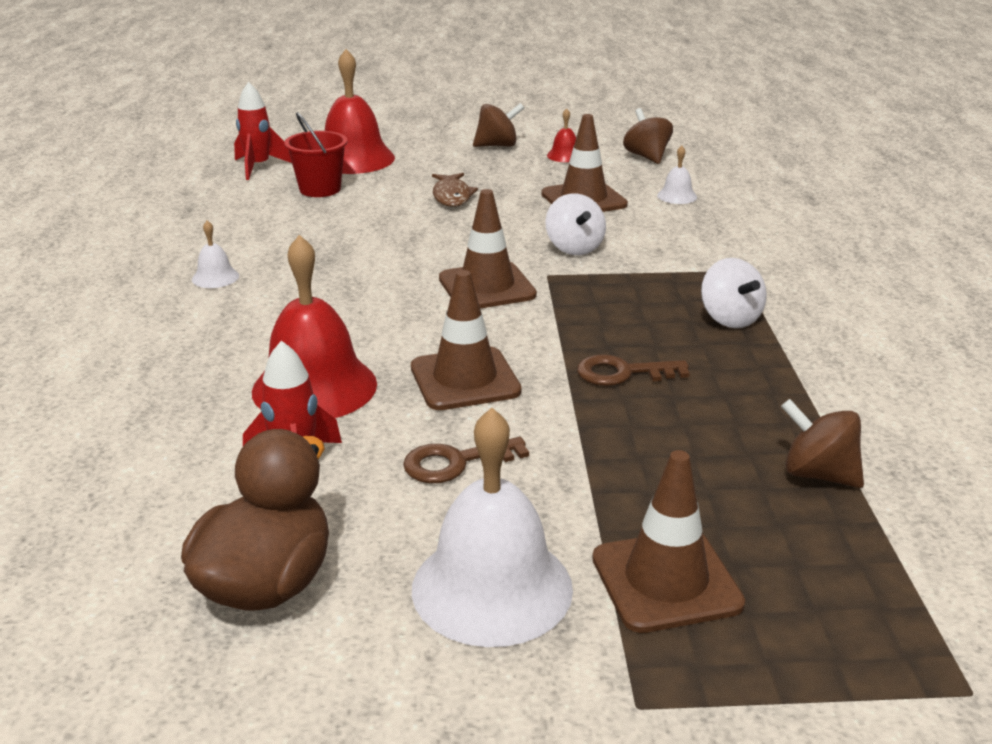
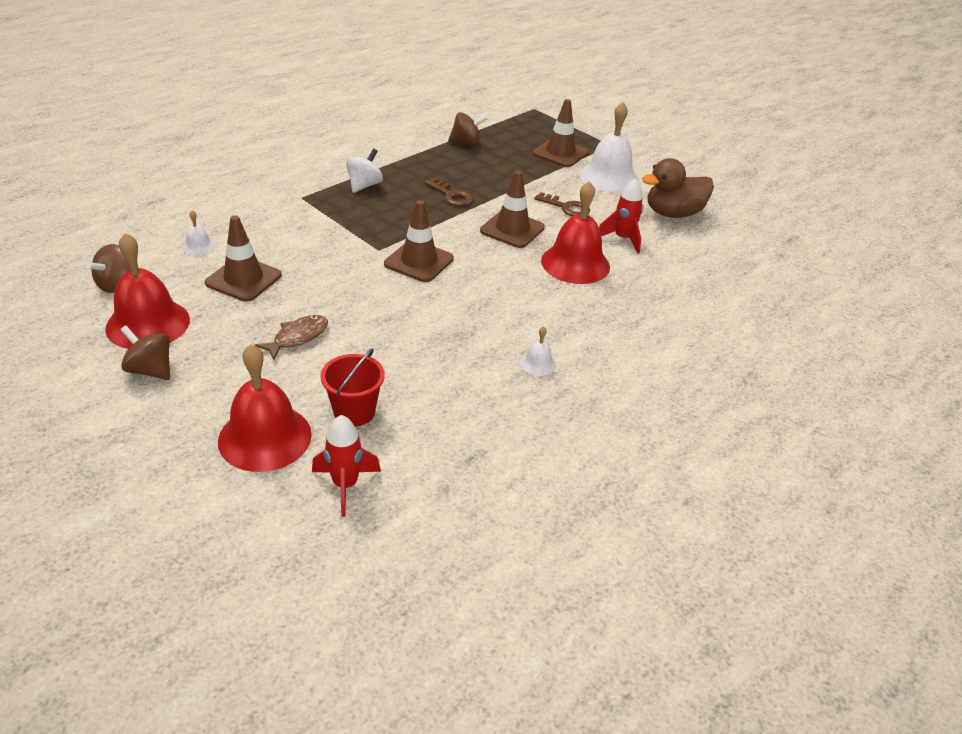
camera: 135 degrees left, 10 degrees up
(565, 155) = (148, 324): red bell -> red bell, size x2.24
(574, 248) = (331, 254): white spinning top -> none
(818, 474) = (466, 143): brown spinning top -> brown spinning top turned 90 degrees counterclockwise

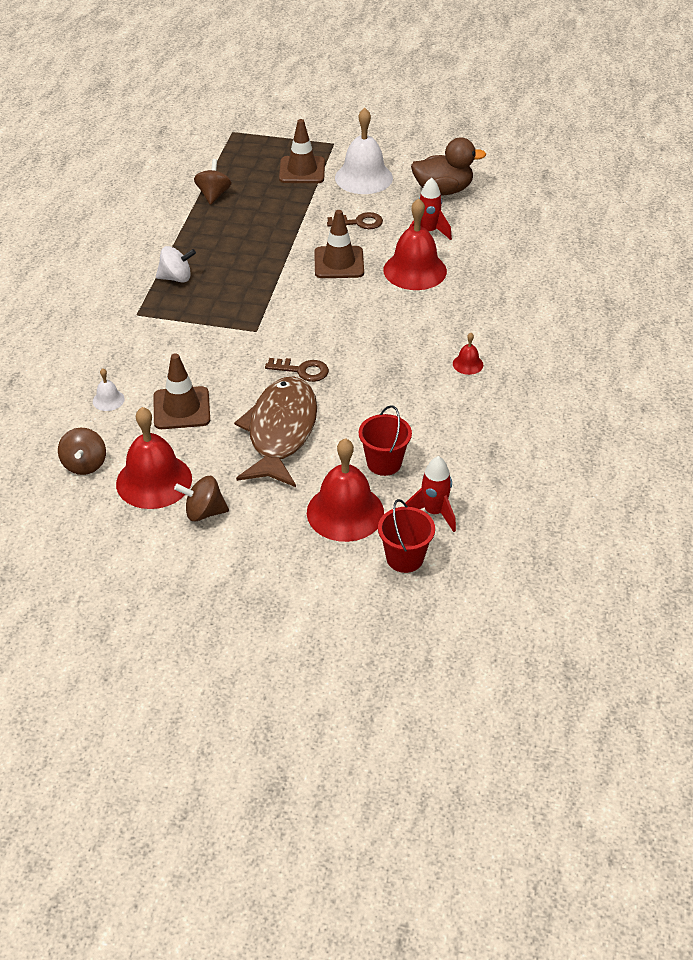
camera: 30 degrees left, 5 degrees up
(264, 514) = (404, 558): none -> red bucket
(297, 337) = (280, 432): brown fish -> brown fish, size x2.12
(364, 185) = (176, 278): white spinning top -> white spinning top turned 90 degrees clockwise
(419, 261) = (299, 326): brown traffic cone -> none
(451, 195) = (258, 254): brown key -> brown key (302, 370)
(466, 143) = (213, 195): brown spinning top -> brown spinning top turned 45 degrees counterclockwise
(538, 363) = (468, 364): white bell -> red bell
(673, 213) = (443, 190): brown duck -> brown duck turned 135 degrees counterclockwise

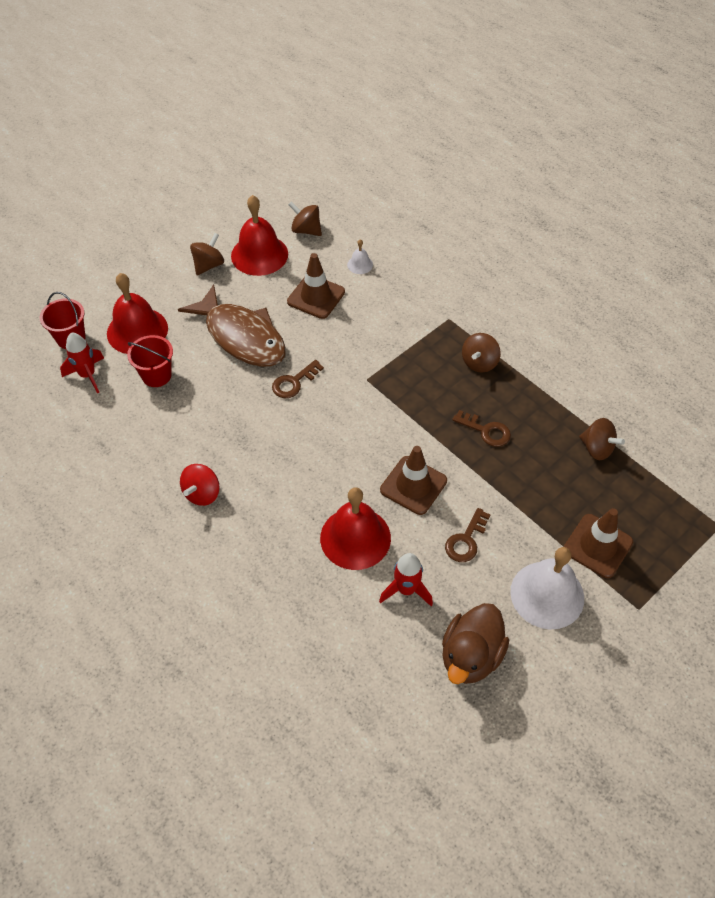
camera: 125 degrees right, 10 degrees up
(176, 278) = (479, 362): white spinning top -> brown spinning top
(248, 249) = (486, 431): none -> brown key
(468, 364) = (202, 493): red bell -> red spinning top

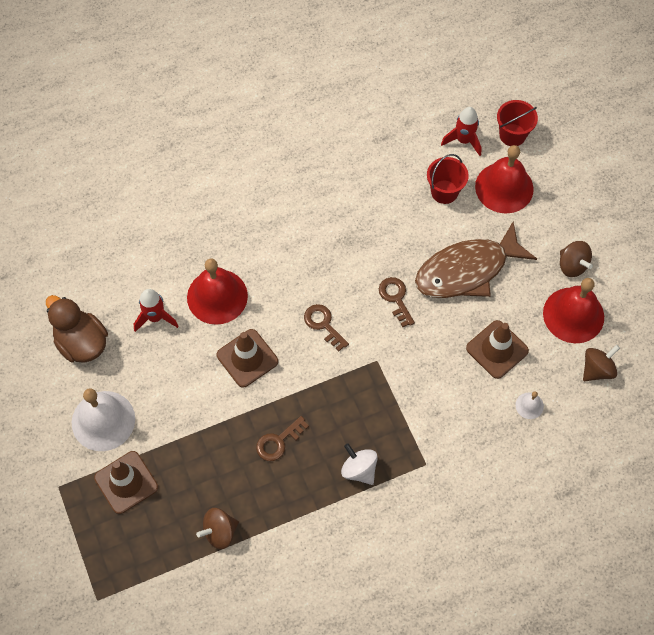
camera: 110 degrees right, 10 degrees up
(202, 493) = (306, 198): red spinning top -> none
(466, 540) = (178, 379): brown key -> brown key (323, 324)
(479, 362) = (359, 469): brown spinning top -> white spinning top

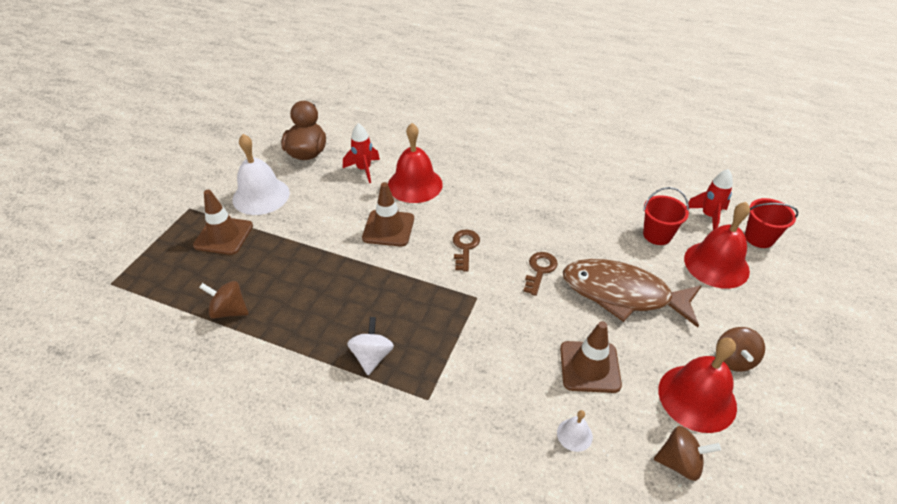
camera: 45 degrees right, 20 degrees down
(278, 441) = (342, 290): brown key -> none

